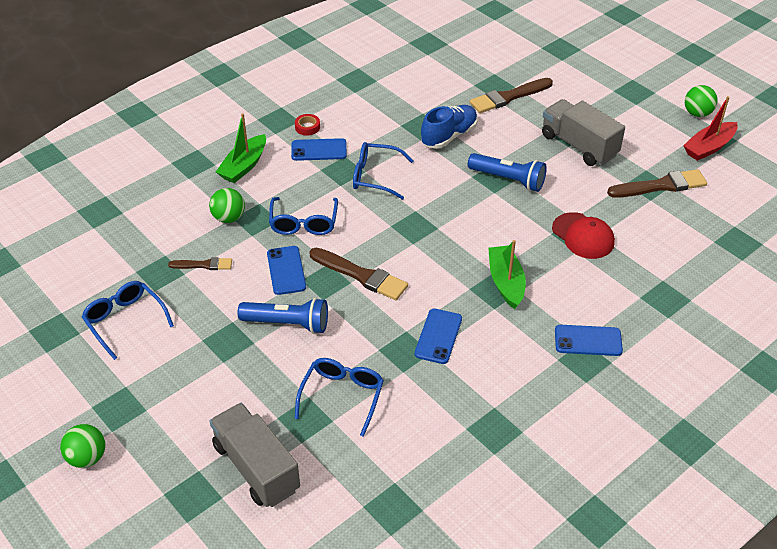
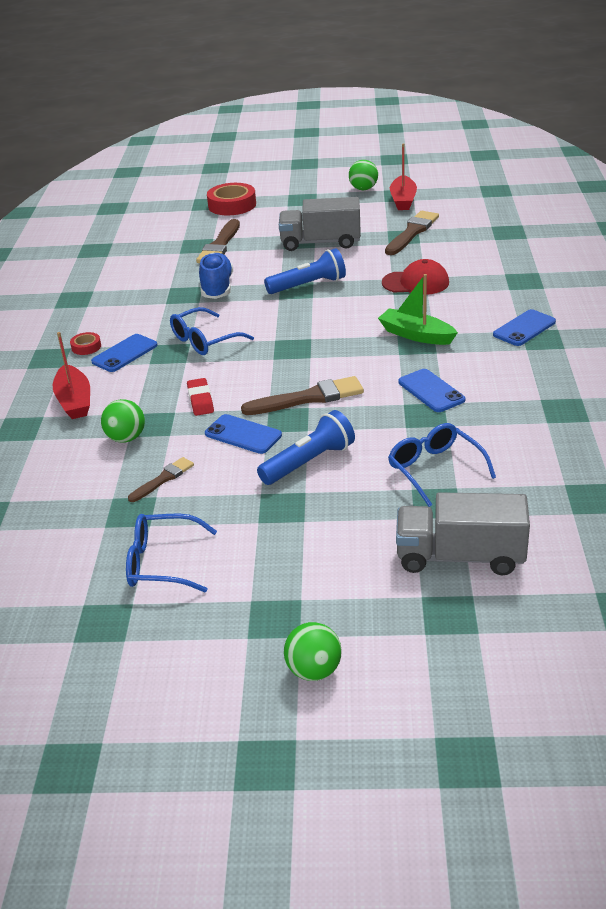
camera: 45 degrees left, 10 degrees down
(244, 166) = (74, 401): green boat -> red boat
(304, 223) = (200, 400): blue glasses -> red eraser
(575, 62) = (232, 205): none -> red tape

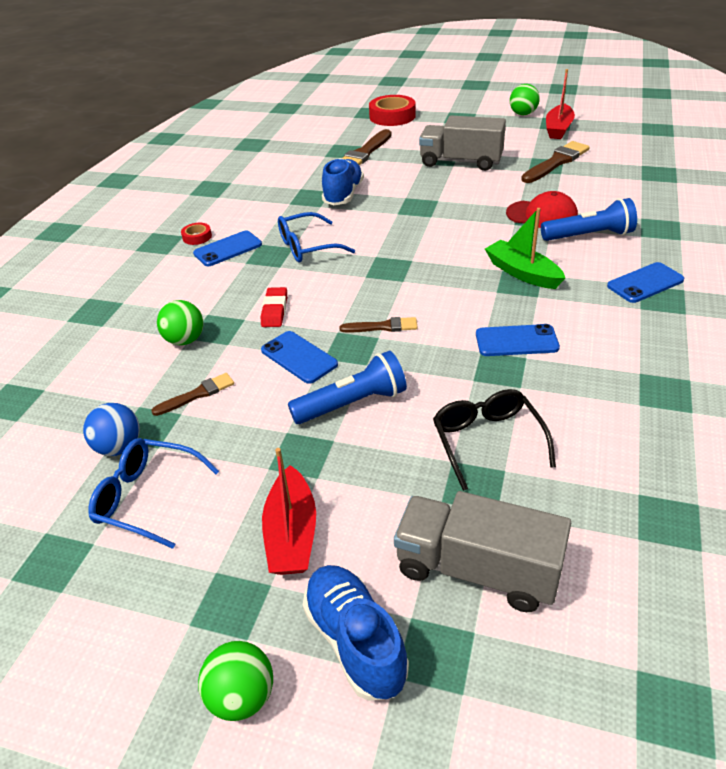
camera: 15 degrees right, 5 degrees up
(74, 401) = (158, 291): red boat -> red boat (292, 534)
(113, 531) = (119, 447): none -> blue ball
(308, 285) = (432, 204): blue flashlight -> blue flashlight (589, 236)
(308, 398) = (382, 327): brown brush -> brown brush, size x0.58
(385, 619) = (355, 641): none -> blue shoe
(431, 391) = (516, 341): blue phone -> blue phone turned 75 degrees counterclockwise
(434, 469) = (487, 441): blue glasses -> black glasses

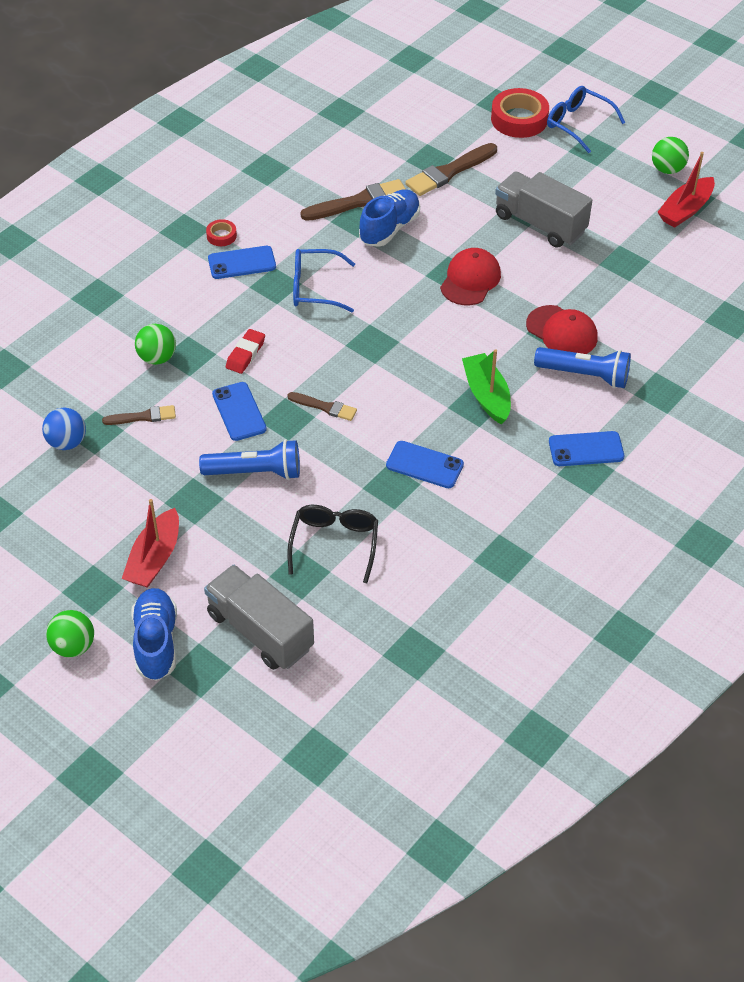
camera: 20 degrees right, 10 degrees up
(147, 498) = (70, 492): blue glasses -> blue glasses (577, 124)
(437, 206) = (470, 280): none -> red cap
(556, 162) = (638, 262): brown brush -> brown brush (359, 202)

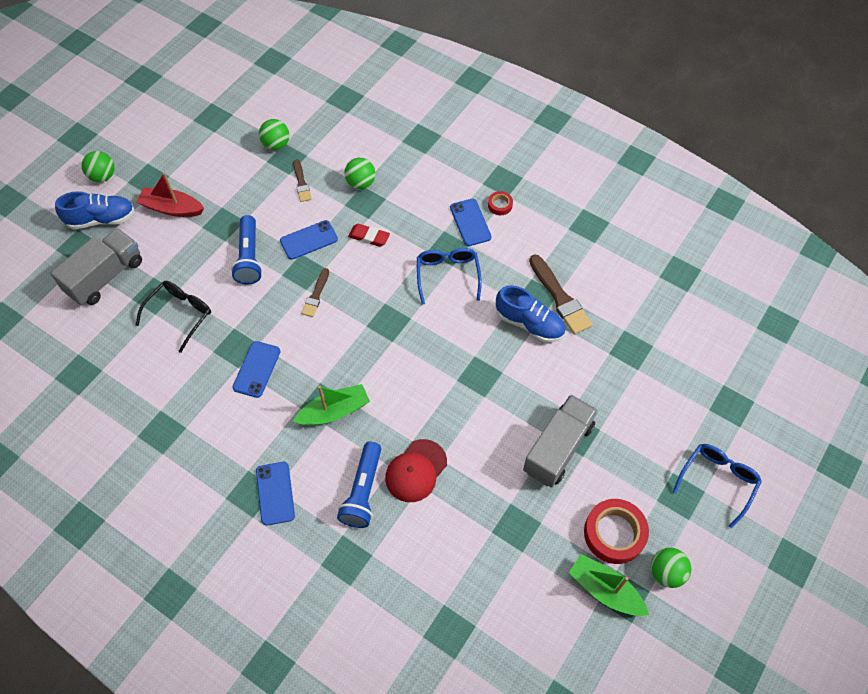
camera: 85 degrees right, 10 degrees up
(67, 442) = (276, 144): blue ball -> green ball
(334, 543) = (180, 314): black glasses -> black glasses turned 60 degrees counterclockwise
(449, 172) = (616, 366): brown brush -> none
(470, 280) = (473, 392): red cap -> none
(519, 119) = (710, 424): red tape -> red tape (614, 533)
(685, 210) = (605, 590): red boat -> green boat

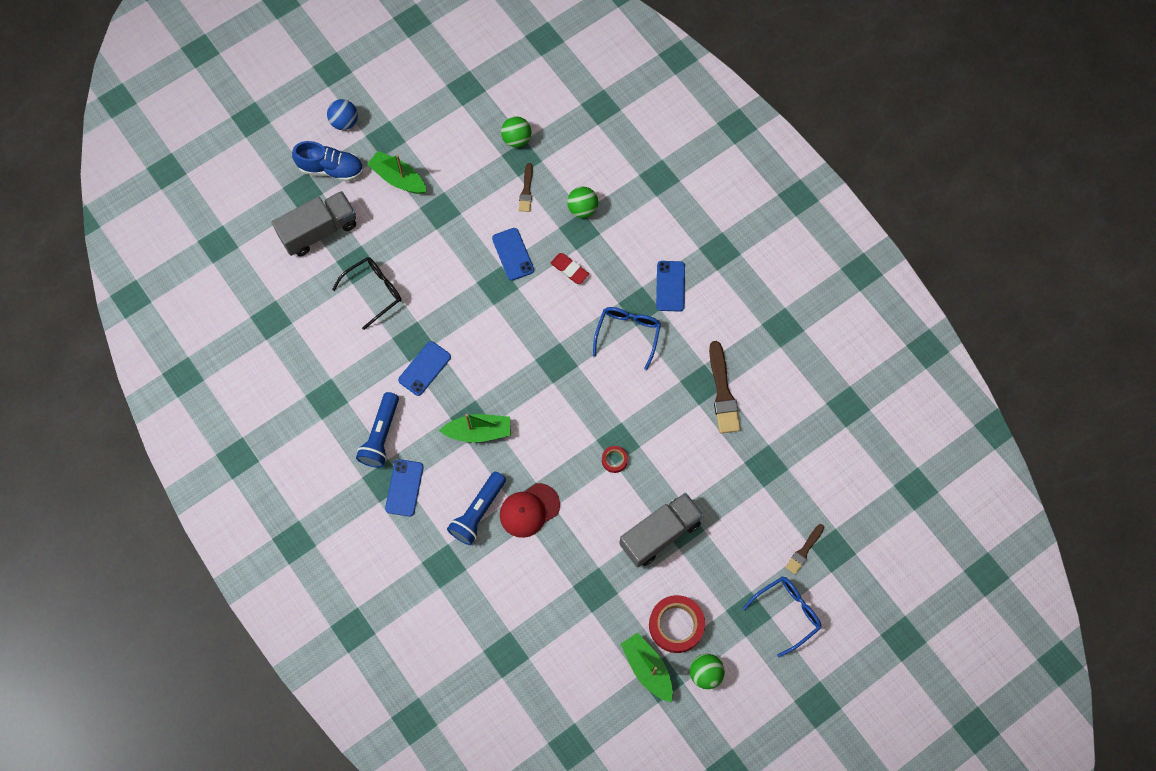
camera: 20 degrees right, 10 degrees up
(103, 176) = (344, 122): green ball -> blue ball
(172, 208) = (398, 178): red boat -> green boat
(249, 257) = (452, 254): blue flashlight -> blue flashlight (381, 435)
(309, 240) = (513, 254): blue phone -> blue phone turned 75 degrees clockwise
(316, 295) = (500, 313): brown brush -> brown brush (804, 551)
(500, 205) = (706, 277): red tape -> red tape (614, 460)
(529, 324) = (684, 408): blue shoe -> none

